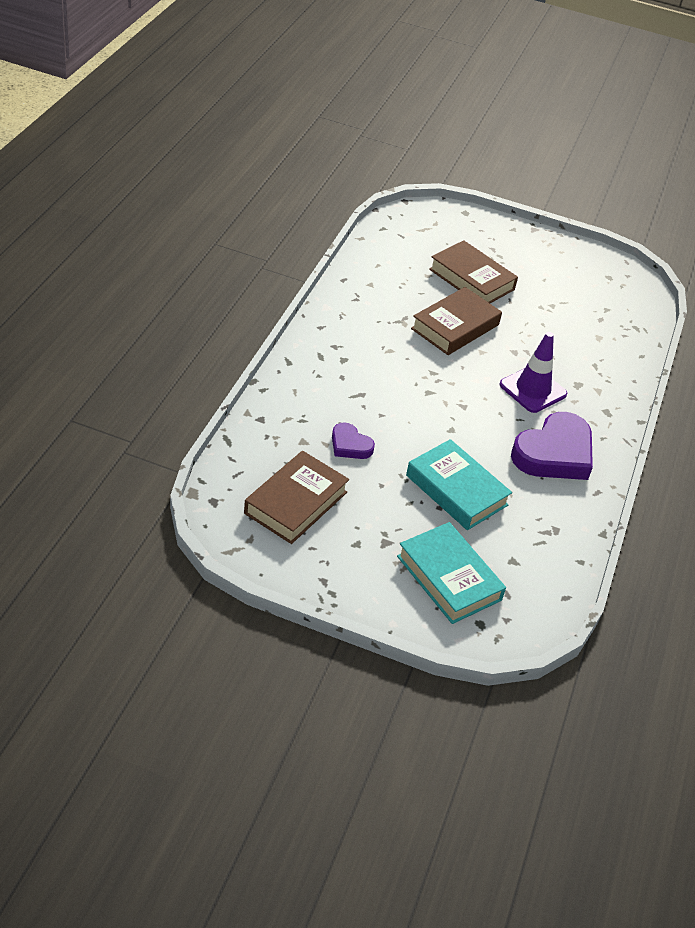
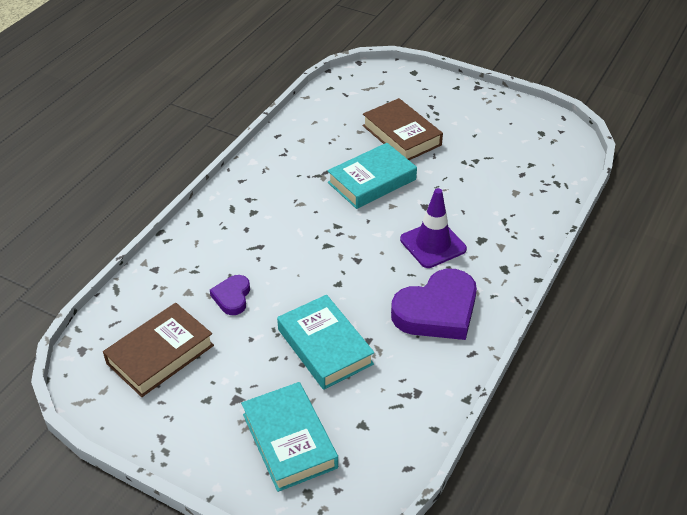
camera: 15 degrees right, 0 degrees up
(350, 445) = (232, 297): purple heart -> purple heart turned 45 degrees clockwise
(455, 327) = (372, 181): brown book -> turquoise book

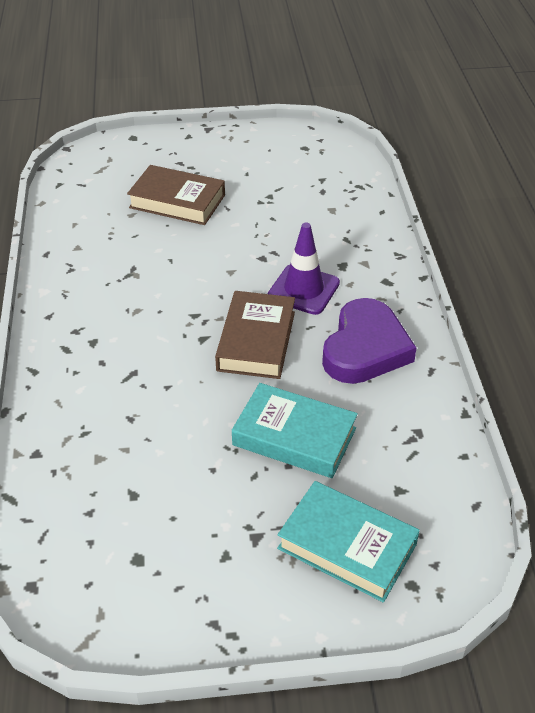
camera: 35 degrees left, 0 degrees up
(160, 354) = (129, 539): brown book -> brown book (256, 341)
(232, 297) = (153, 438): purple heart -> none
(372, 181) = (189, 257): turquoise book -> none

